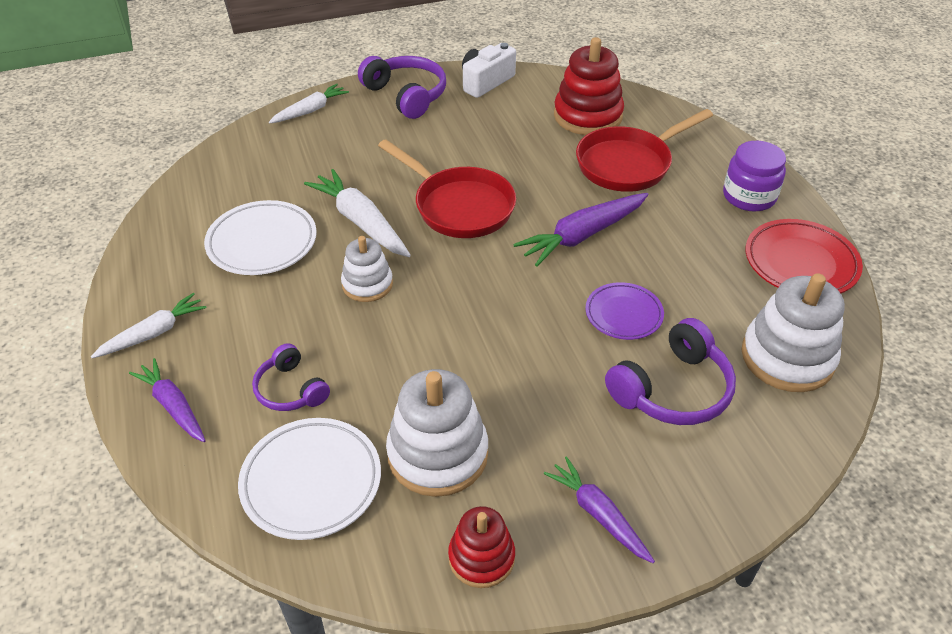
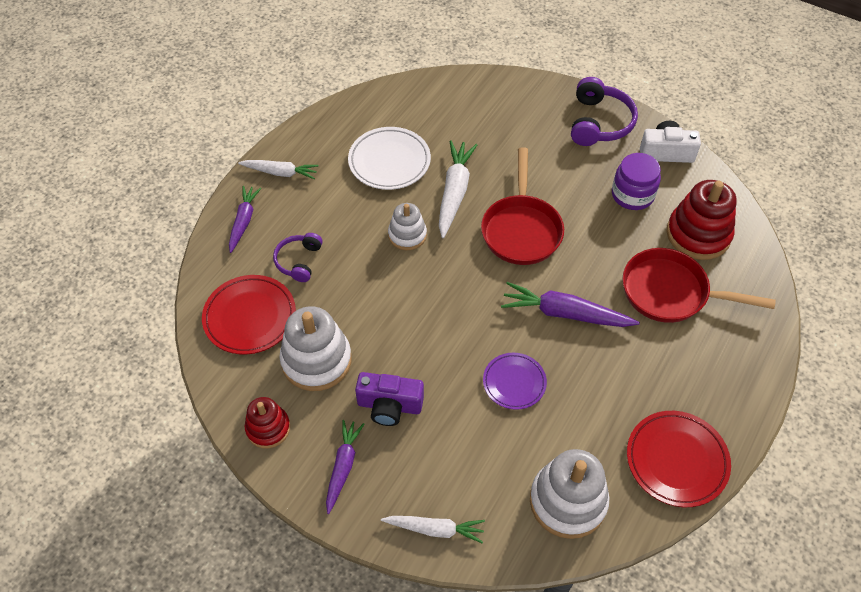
camera: 50 degrees right, 10 degrees up
(310, 110) = (526, 89): white carrot -> white carrot (435, 529)
(311, 482) = (250, 317): white plate -> red plate
(558, 425) = (389, 406): none -> purple camera
(672, 389) = (474, 449): purple headphones -> none
(749, 196) = (718, 387): purple jar -> purple jar (632, 195)

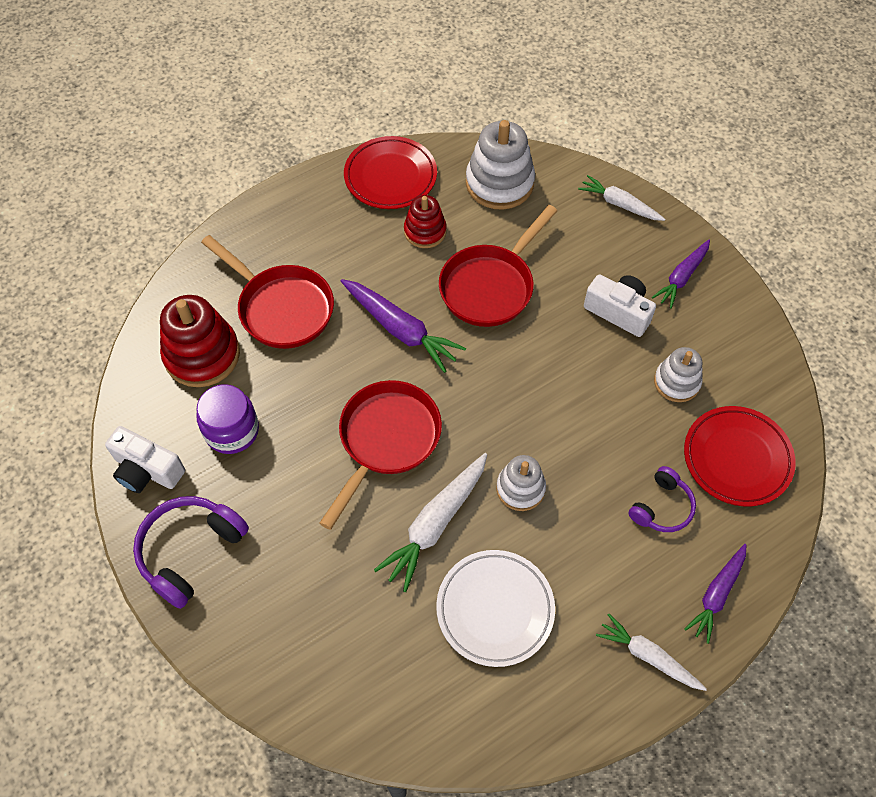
camera: 155 degrees left, 5 degrees up
(268, 428) = (743, 336): red stacking toy -> red stacking toy (425, 231)
(316, 360) = (676, 382): white stacking toy -> white stacking toy, size x0.60
(389, 406) = (618, 311): purple camera -> white camera
(514, 383) = (490, 286): purple plate -> red pan

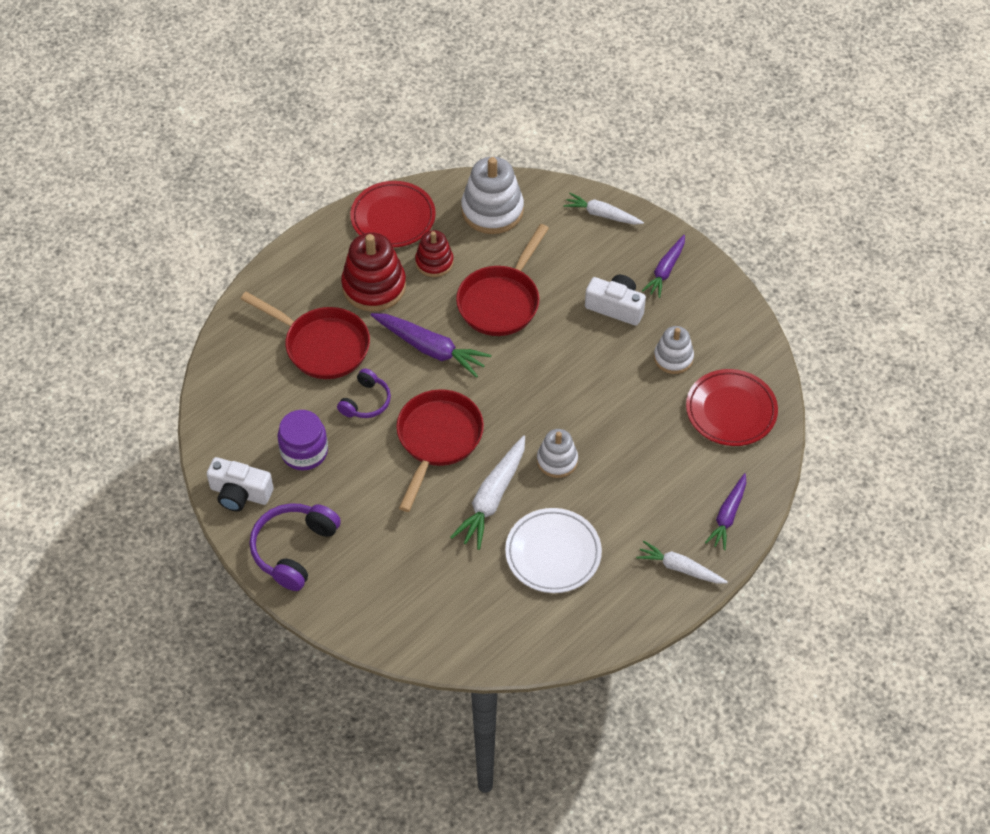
camera: 10 degrees left, 5 degrees down
(202, 355) = (262, 394): red stacking toy -> red stacking toy (374, 286)
(662, 507) = (675, 457): purple headphones -> purple headphones (366, 401)

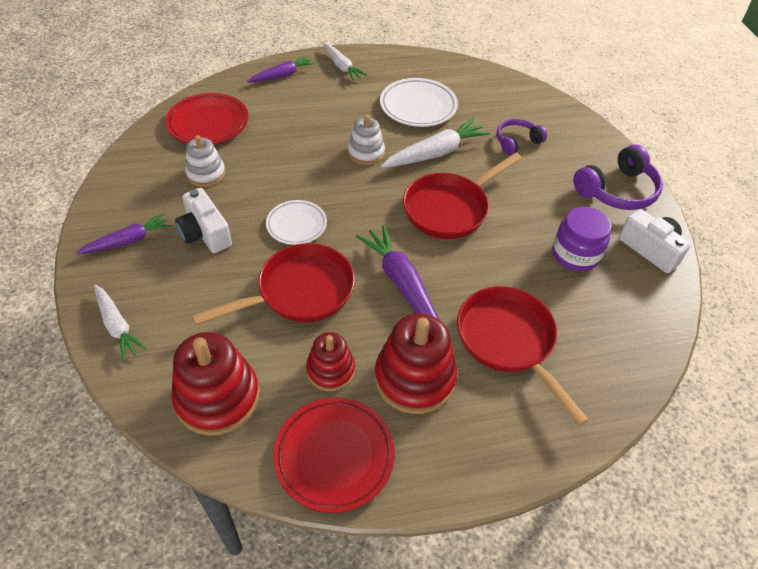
camera: 150 degrees left, 5 degrees down
(366, 401) = (494, 268): purple headphones -> purple headphones (517, 142)
(492, 210) = (217, 398): white stacking toy -> red stacking toy
(552, 353) = (296, 225): none -> white plate

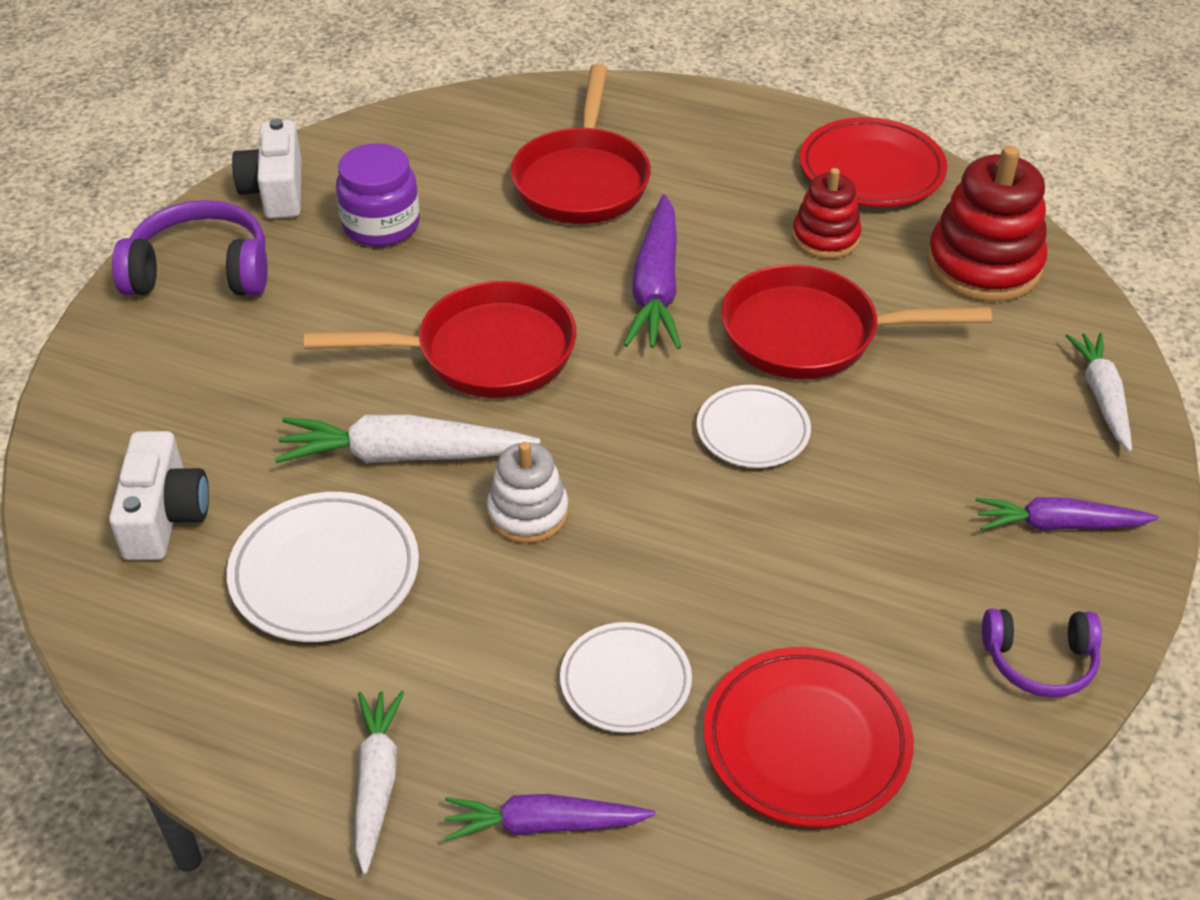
camera: 145 degrees left, 5 degrees down
(205, 233) = (917, 482): white camera -> white camera (164, 516)
(206, 174) = (867, 604): white stacking toy -> none
(284, 116) = (625, 682): none -> white plate
(414, 378) = (728, 193): red stacking toy -> none
(517, 142) = (239, 412): purple headphones -> purple headphones (1039, 661)

